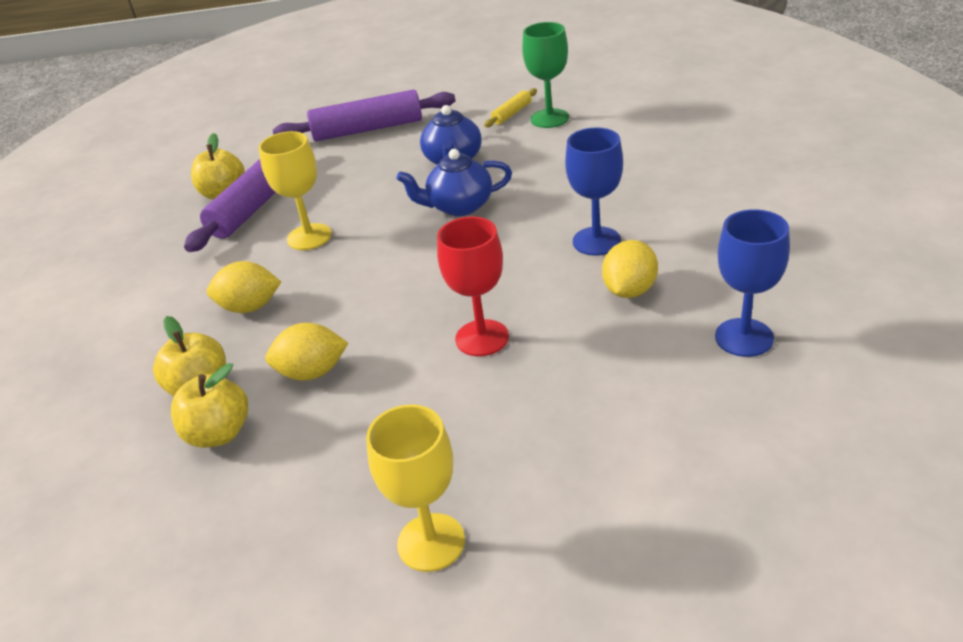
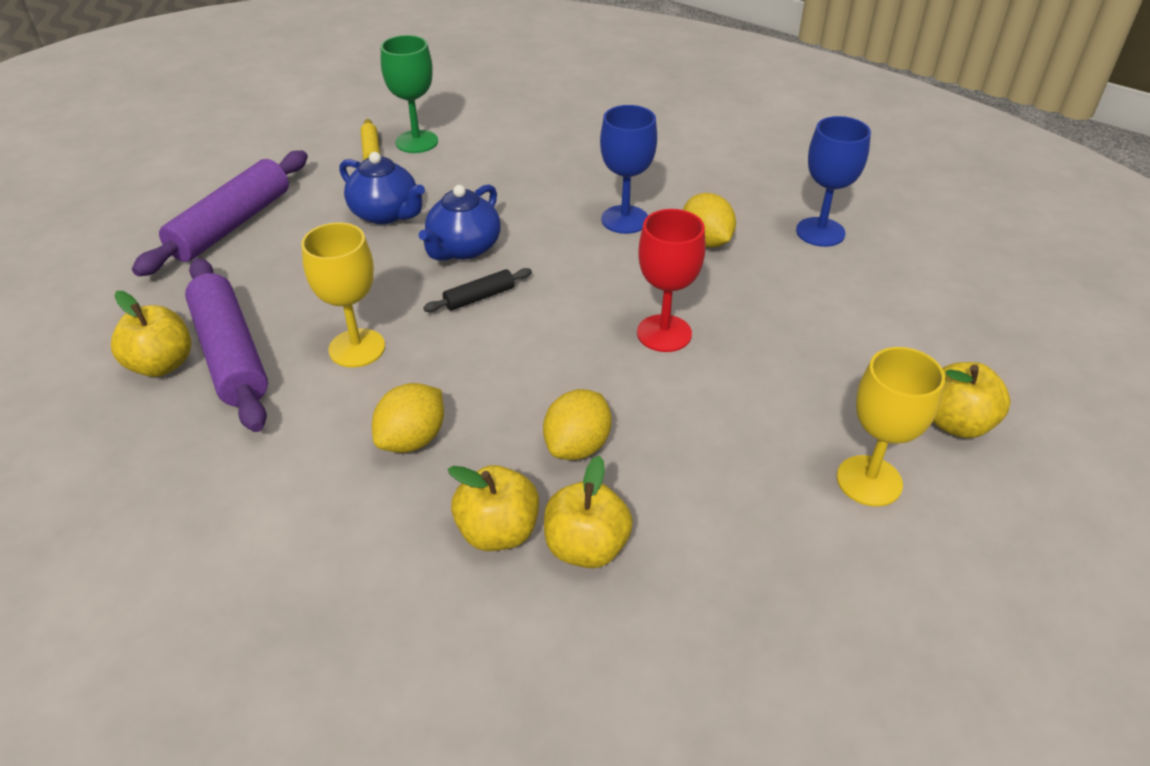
camera: 55 degrees left, 5 degrees up
(416, 244) = (479, 297): none -> black rolling pin
(574, 563) = (956, 423): none -> yellow apple

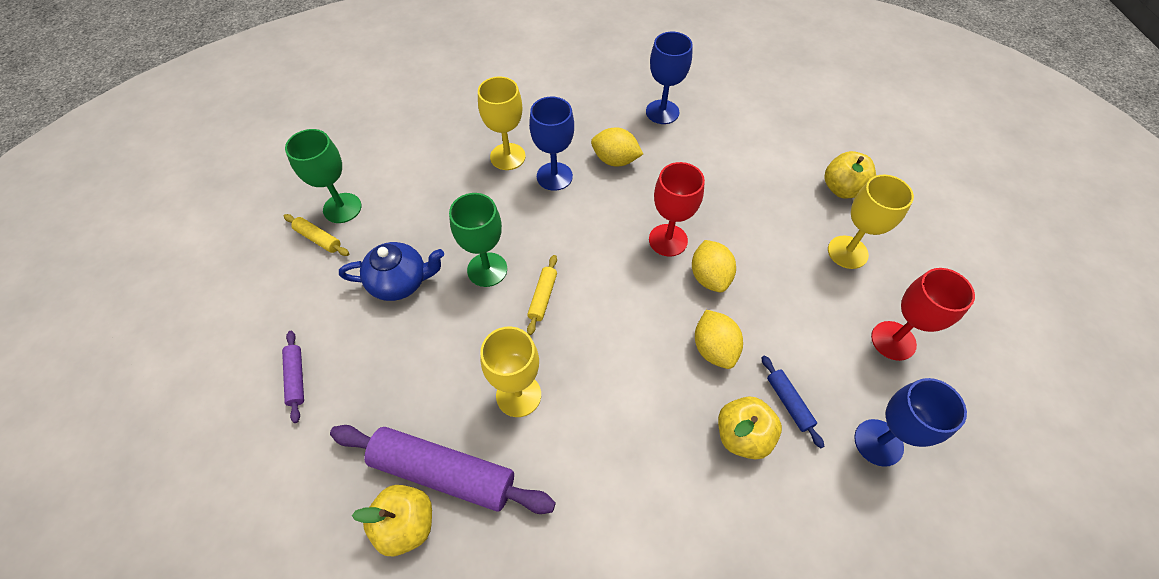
camera: 45 degrees left, 15 degrees up
(232, 225) = (296, 378): purple rolling pin -> purple rolling pin, size x0.46
(412, 439) = (631, 424): yellow lemon -> yellow lemon (709, 277)
(463, 248) = (487, 269): blue teapot -> green goblet
(479, 297) = (543, 297): black rolling pin -> yellow rolling pin
(586, 547) = (788, 403): yellow apple -> blue rolling pin
(603, 182) = (507, 156): none -> yellow goblet
(634, 663) = (878, 442): none -> blue goblet
(801, 597) = (893, 340): none -> red goblet

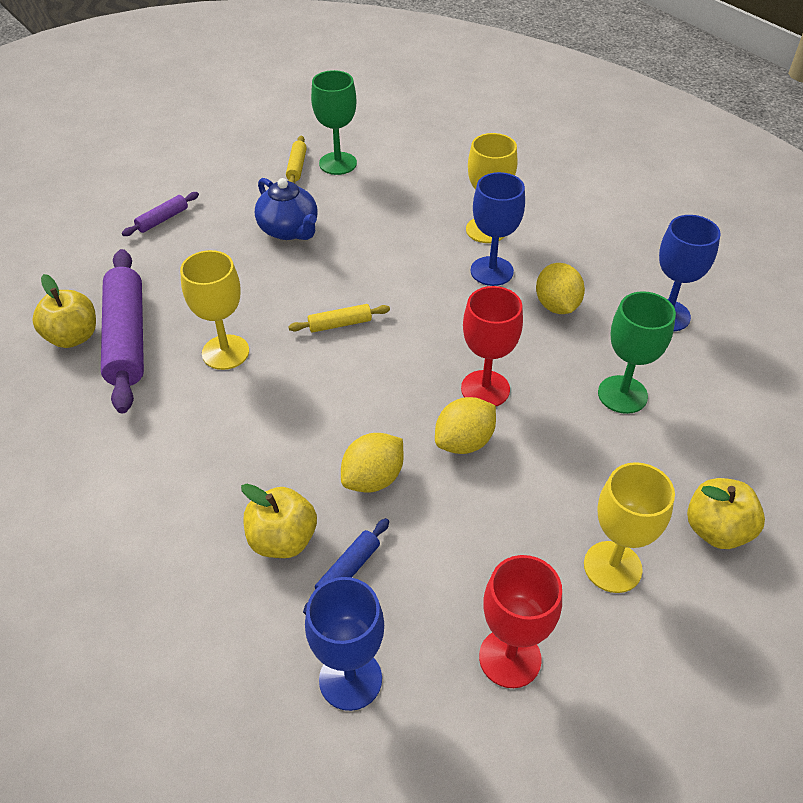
camera: 60 degrees right, 10 degrees down
(487, 269) = (342, 275): green goblet -> green goblet (622, 394)

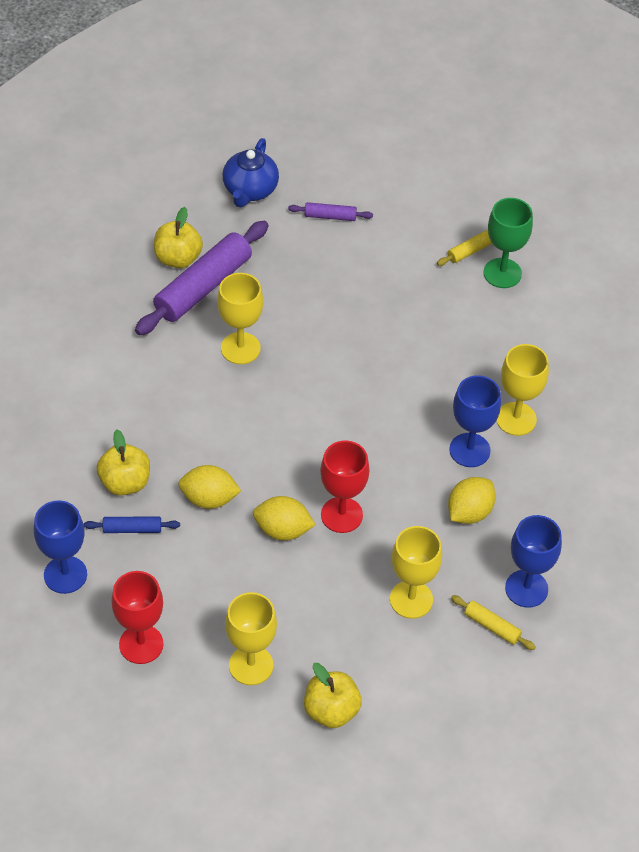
camera: 50 degrees right, 5 degrees up
(289, 230) = (393, 298): blue teapot -> blue teapot (250, 190)
(340, 324) = (325, 393): yellow rolling pin -> yellow rolling pin (492, 626)
(622, 394) = (411, 599): green goblet -> yellow goblet

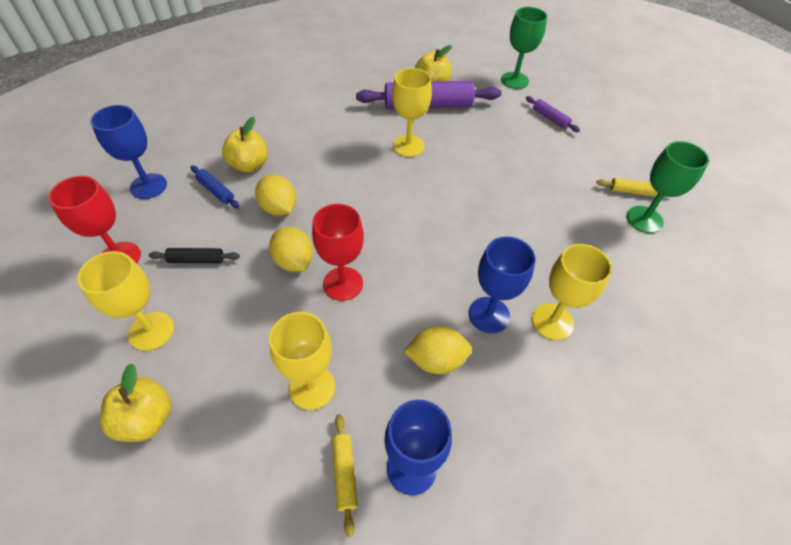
camera: 45 degrees right, 0 degrees up
(205, 593) = (196, 260): none -> black rolling pin
(250, 190) = (514, 80): blue teapot -> green goblet

